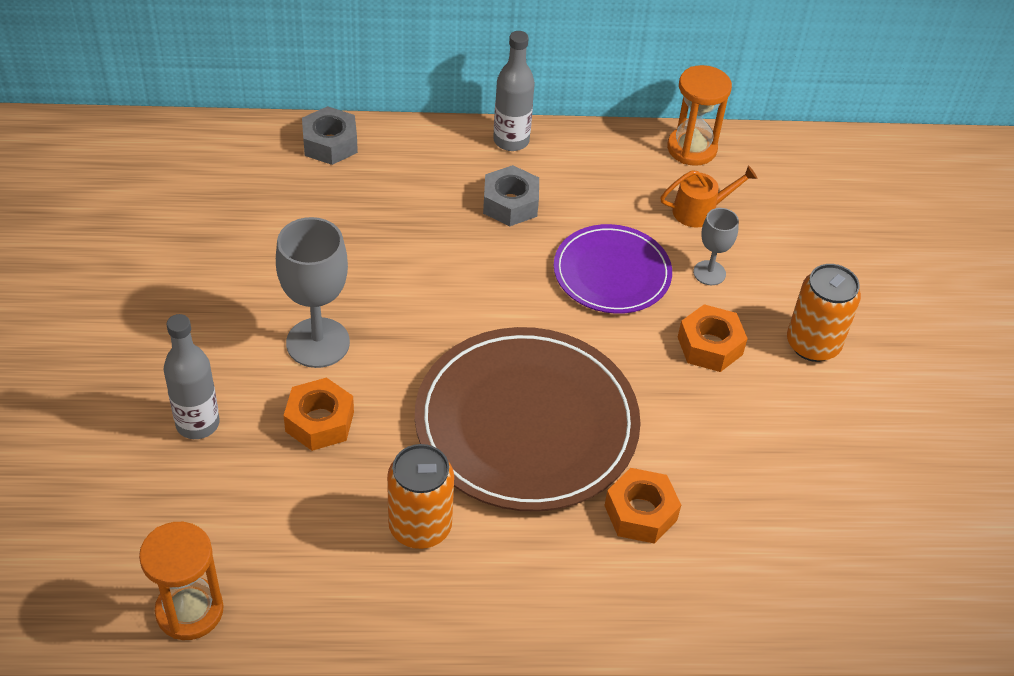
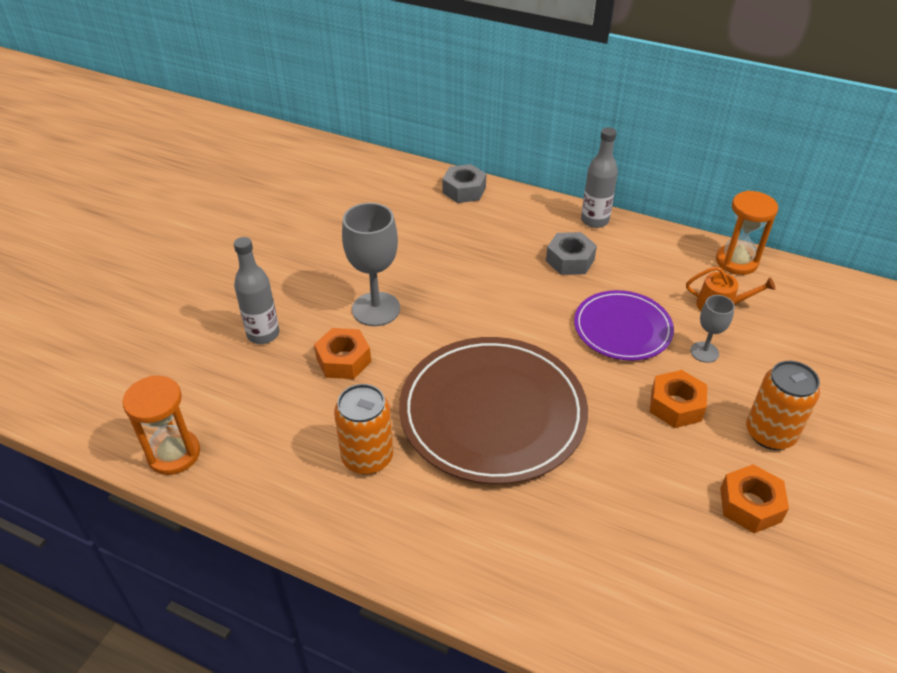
camera: 30 degrees right, 5 degrees down
(640, 513) = (545, 512): orange nut -> orange nut (750, 505)

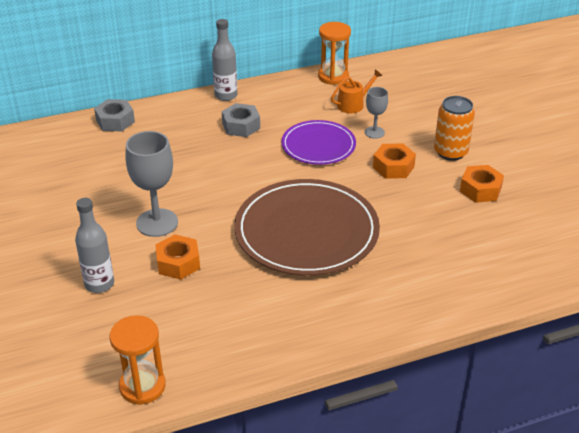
camera: 45 degrees left, 5 degrees down
(367, 457) = (268, 301): orange can -> none

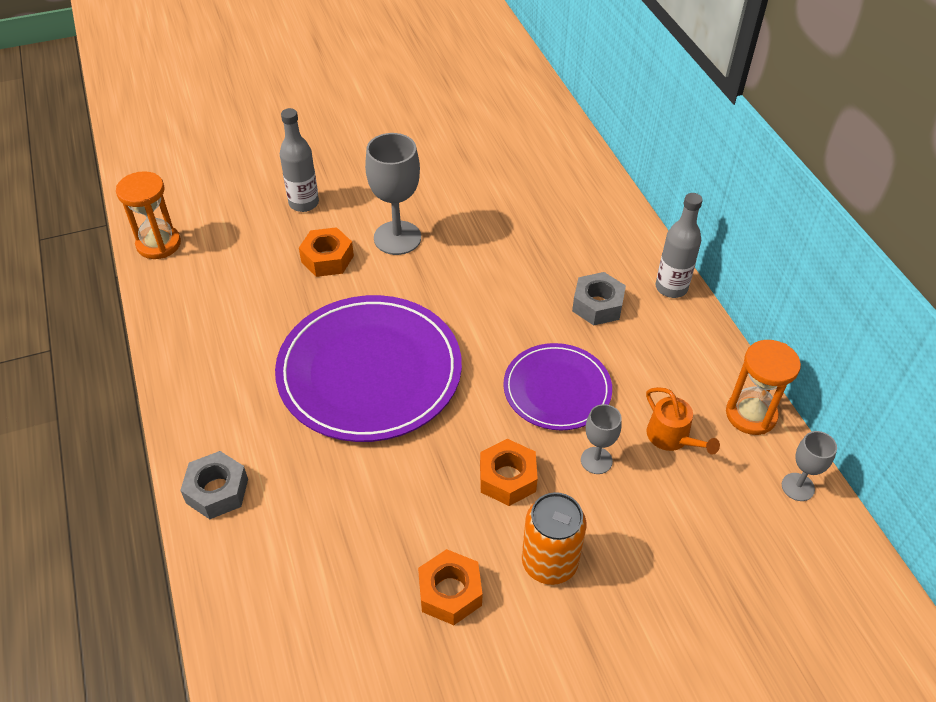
camera: 90 degrees right, 10 degrees up
(115, 121) = (595, 189): grey nut -> grey nut (217, 491)
(306, 231) = (369, 371): brown plate -> purple plate
(382, 67) = (798, 487): none -> grey goblet

